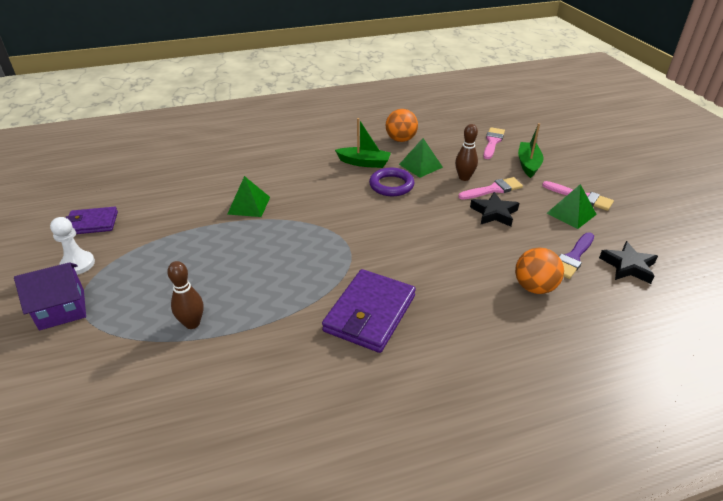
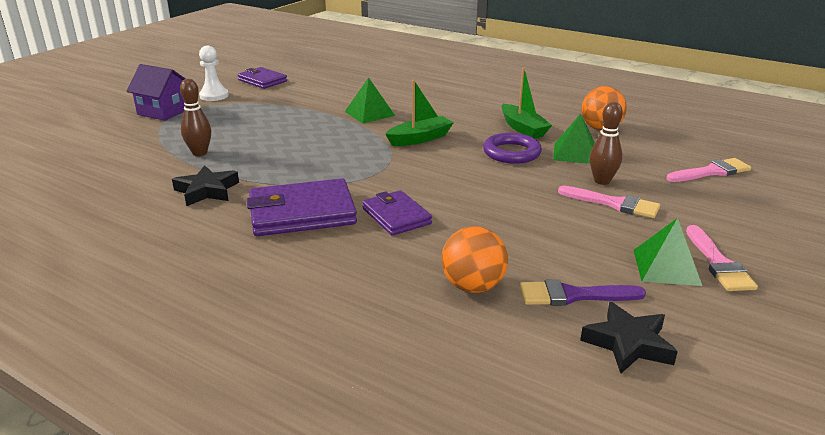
camera: 50 degrees right, 10 degrees down
(422, 273) = (396, 216): none -> purple wallet
(494, 213) = (568, 219): black star -> black star (207, 191)
(528, 164) = (714, 207): green boat -> green boat (420, 139)

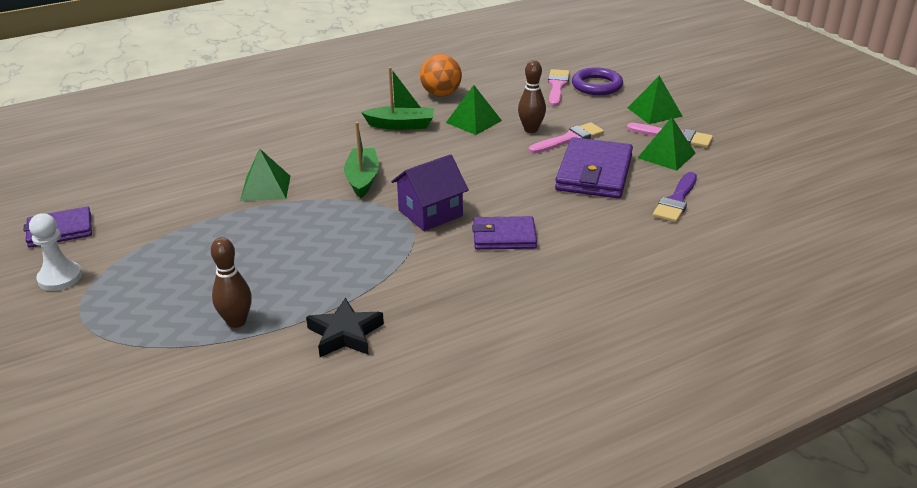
camera: 60 degrees left, 5 degrees up
(164, 111) = (60, 328): purple house -> purple house (430, 213)
(302, 213) = (452, 284): purple wallet -> purple wallet (594, 173)
(473, 286) = (638, 235): orange ball -> none
(511, 153) = (442, 147): purple ring -> purple ring (597, 86)
(628, 343) = (739, 202): black star -> none
(756, 237) = (654, 112): none -> green pyramid

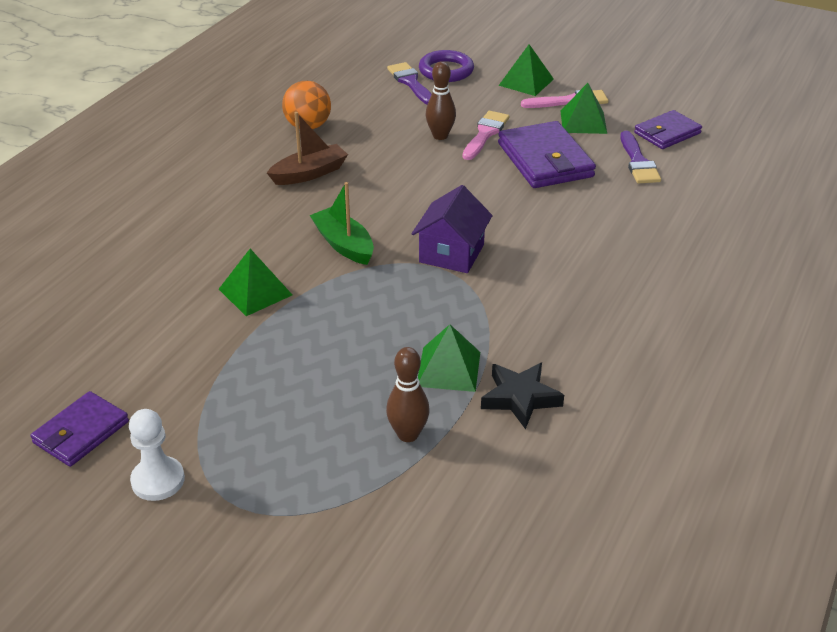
camera: 35 degrees left, 5 degrees up
(401, 125) = (309, 173): green boat -> brown boat
(473, 121) = (376, 145): green pyramid -> green pyramid (448, 369)
(504, 237) = (542, 250): purple wallet -> purple wallet (667, 133)
(557, 86) = (411, 82): pink brush -> purple brush

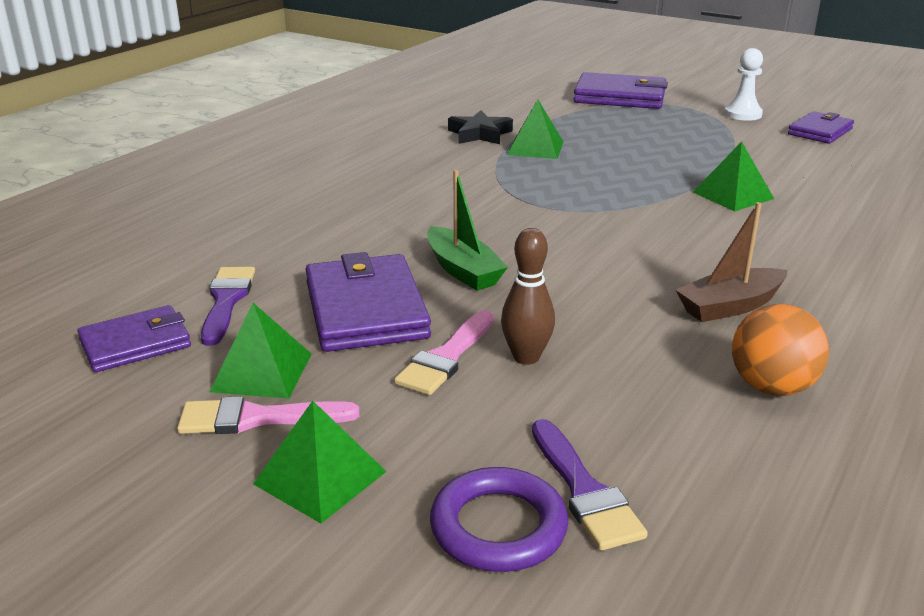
camera: 175 degrees left, 10 degrees down
(324, 534) = (620, 97): none -> purple wallet
(344, 244) = (651, 227): green boat -> green boat (463, 270)
(408, 434) = (569, 124): brown bowling pin -> none
(451, 253) = (524, 215): purple house -> none

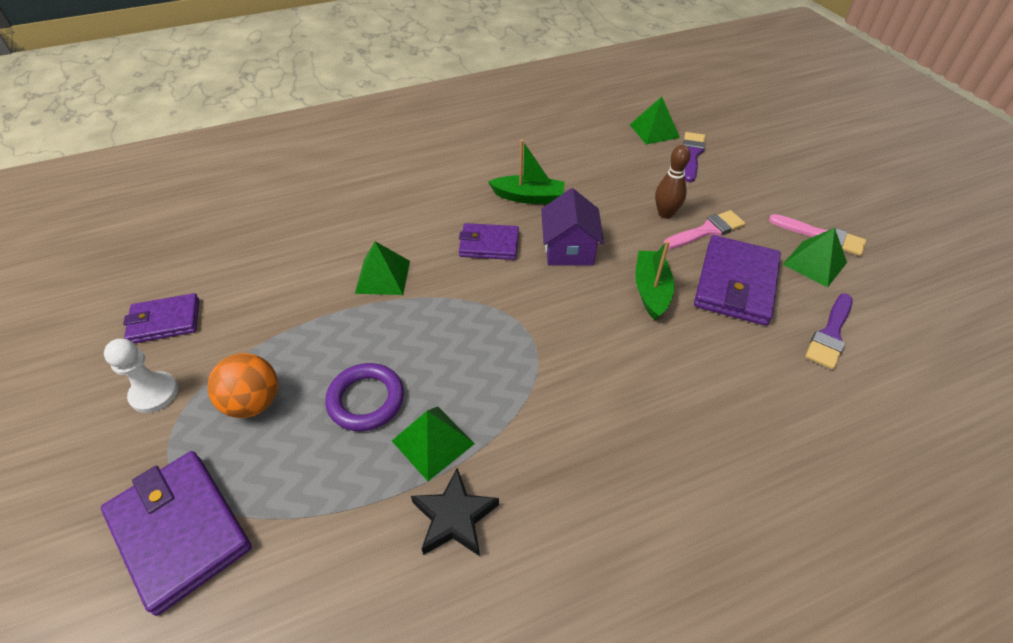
camera: 145 degrees left, 20 degrees up
(135, 344) = (895, 319): purple wallet -> purple wallet (489, 244)
(320, 477) = (797, 198): green pyramid -> green pyramid (654, 131)
(498, 527) = (734, 156): purple ring -> purple ring (366, 400)
(597, 273) = (569, 249): none -> purple house
(730, 306) = (528, 197): brown boat -> green boat
(771, 387) = (571, 157): orange ball -> orange ball (253, 402)

